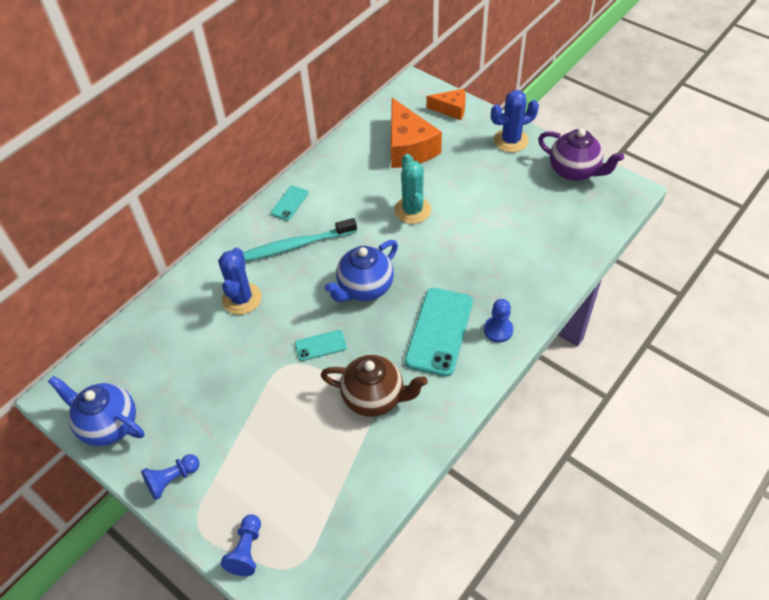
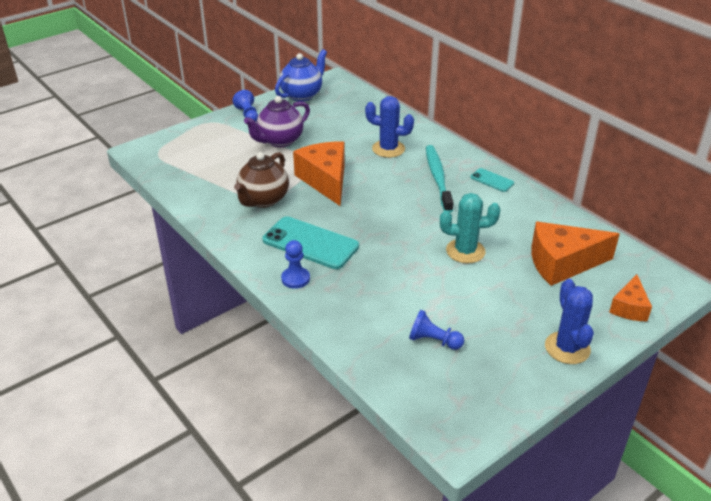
camera: 100 degrees right, 15 degrees down
(246, 550) = (181, 137): blue pawn -> blue pawn (433, 341)
(320, 345) = (325, 180): turquoise phone -> orange cheese
(364, 288) = (376, 209): blue teapot -> none
(574, 171) = (503, 394): purple teapot -> purple teapot (280, 141)

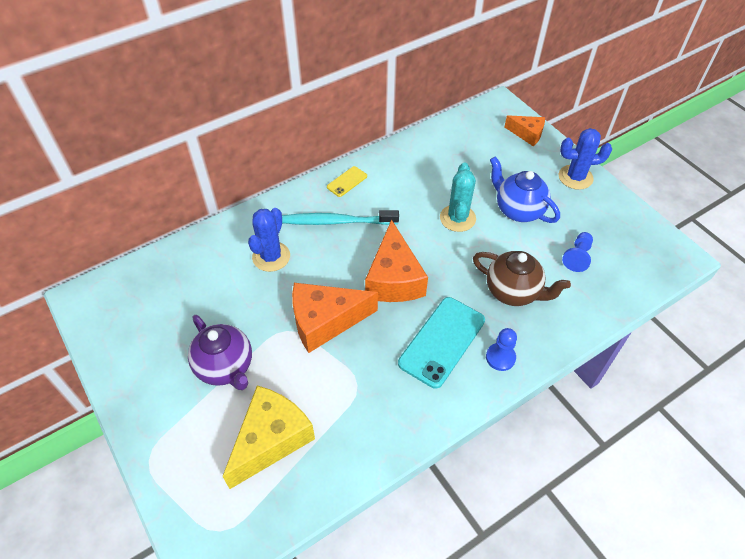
camera: 85 degrees left, 15 degrees up
(220, 165) = (271, 439): none -> yellow cheese
(248, 115) = (144, 407): blue pawn -> none
(263, 200) = (357, 387): brown teapot -> brown teapot (513, 292)
(302, 95) = (111, 337): blue teapot -> blue teapot (518, 210)
(492, 180) = (347, 181): turquoise phone -> yellow phone
(562, 263) = (475, 159): orange cheese -> orange cheese (394, 278)

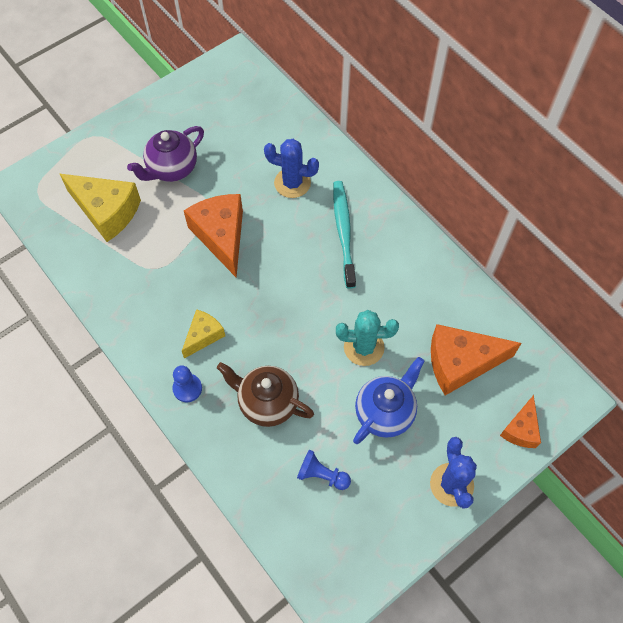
camera: 85 degrees right, 10 degrees up
(347, 181) = (402, 236): yellow phone -> none
(394, 278) = (275, 290): orange cheese -> orange cheese (461, 363)
(442, 341) = (203, 336): turquoise phone -> yellow cheese
(513, 292) = (267, 403): brown teapot -> brown teapot turned 90 degrees clockwise

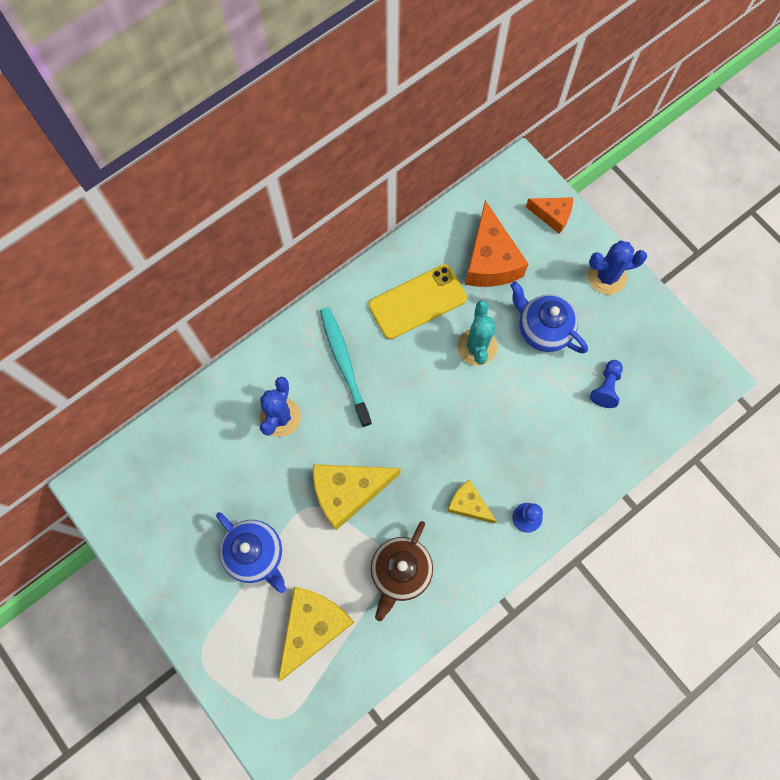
camera: 90 degrees left, 10 degrees up
(172, 169) = (256, 554): purple teapot -> blue teapot
(221, 236) = (348, 492): orange cheese -> yellow cheese
(267, 403) = (538, 438): brown teapot -> brown teapot (400, 572)
(343, 231) = (344, 363): turquoise toothbrush -> turquoise toothbrush turned 75 degrees clockwise
(410, 294) = (417, 302): none -> yellow phone

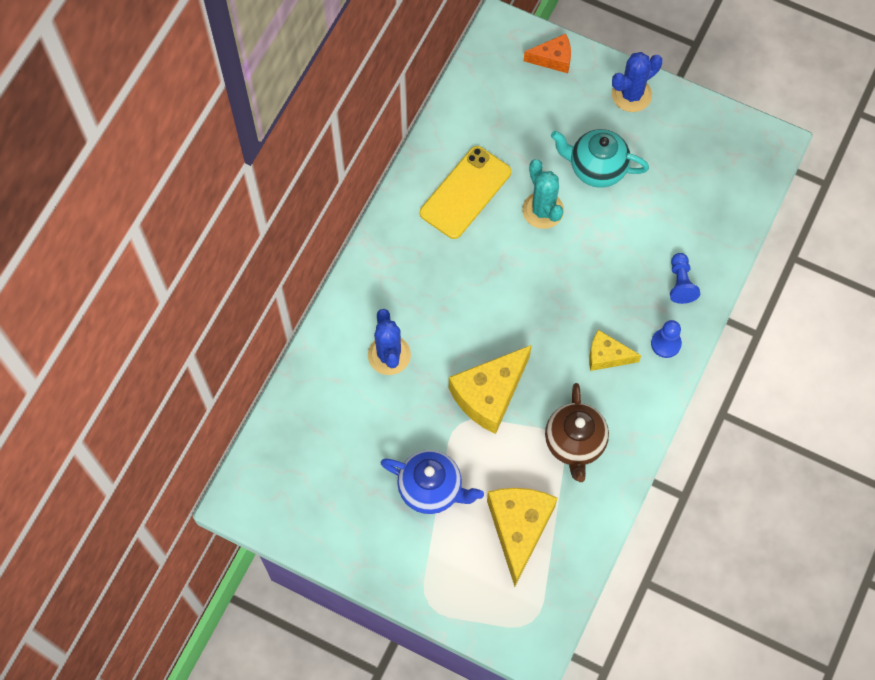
camera: 25 degrees left, 5 degrees down
(344, 363) = (425, 279): turquoise toothbrush -> none
(490, 260) = (515, 125): orange cheese -> none
(543, 330) = (596, 168): blue teapot -> turquoise teapot
(606, 387) = (680, 196): blue pawn -> blue pawn (680, 283)

